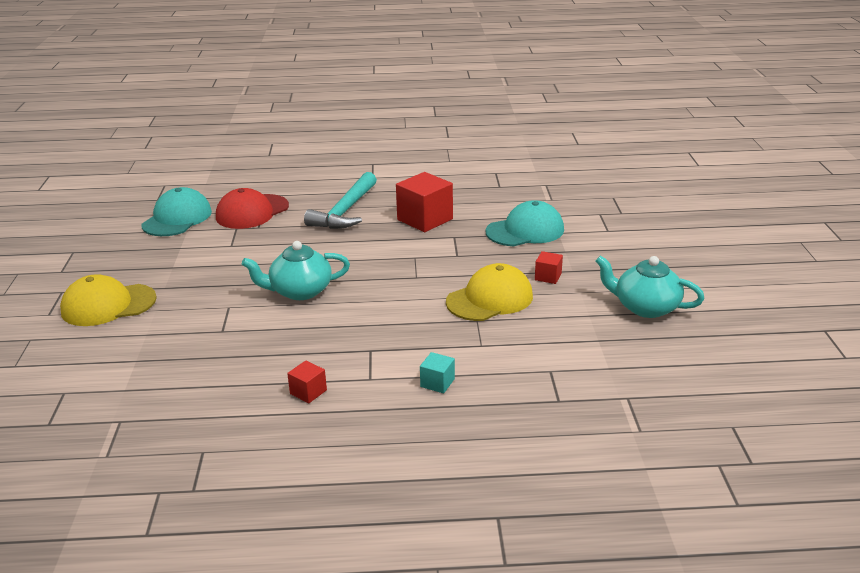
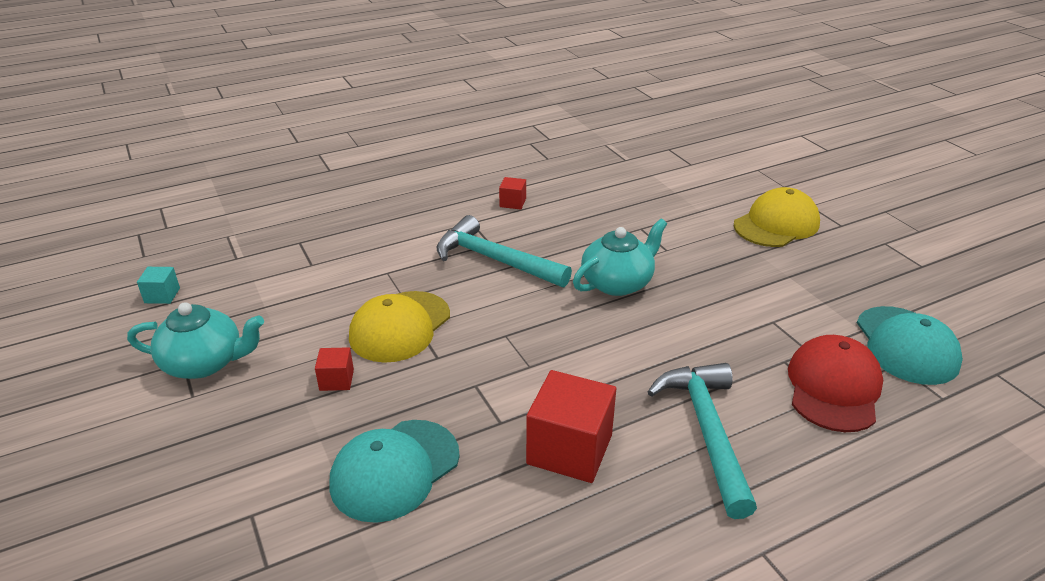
camera: 155 degrees right, 5 degrees up
(379, 333) = (495, 260): none -> turquoise hammer
(437, 383) = (411, 232): turquoise cube -> turquoise cube (162, 295)

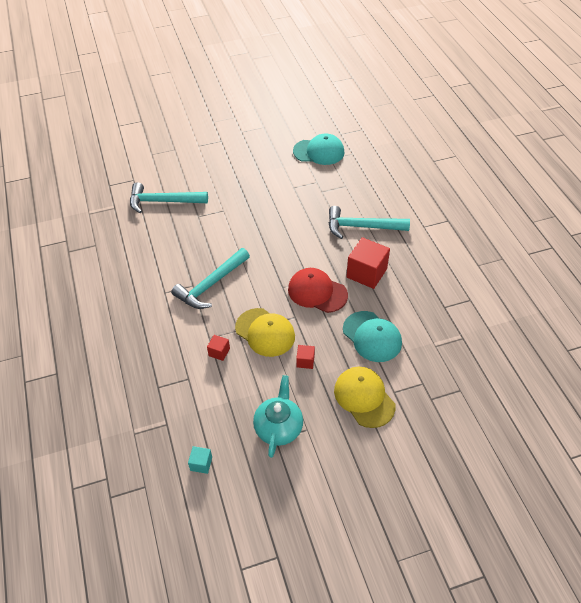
camera: 80 degrees left, 15 degrees up
(512, 203) = (148, 269): red cube -> red cube (219, 352)
(618, 282) = (248, 235): turquoise teapot -> none
(658, 194) = (163, 201): none -> turquoise hammer
(776, 224) = (212, 163): yellow cap -> yellow cap (364, 398)
(833, 388) = (341, 182): red cap -> red cap (317, 292)

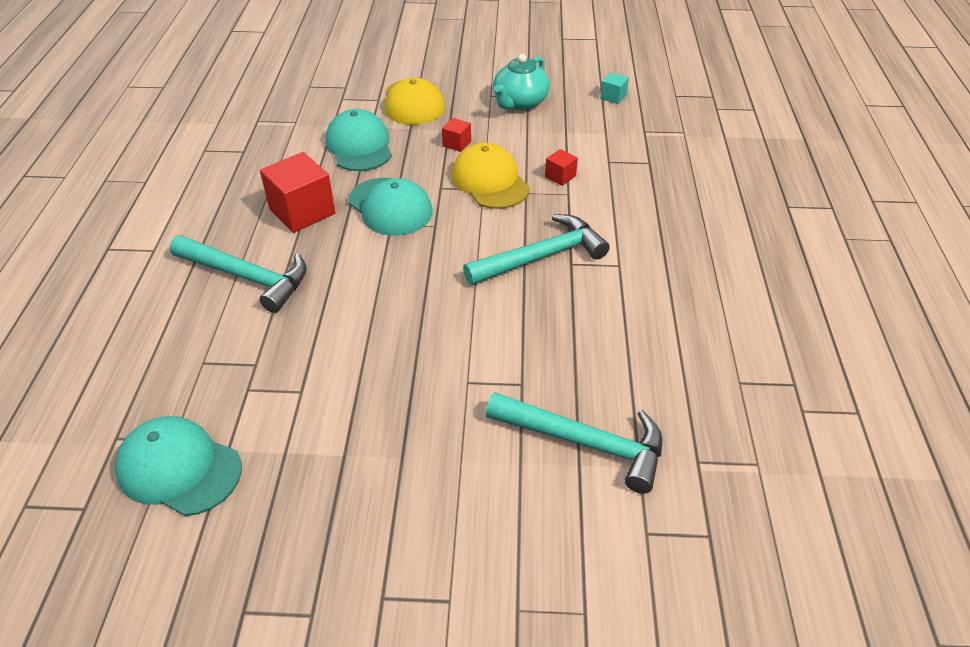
camera: 160 degrees left, 5 degrees down
(317, 292) = (390, 207): red cap -> turquoise cap

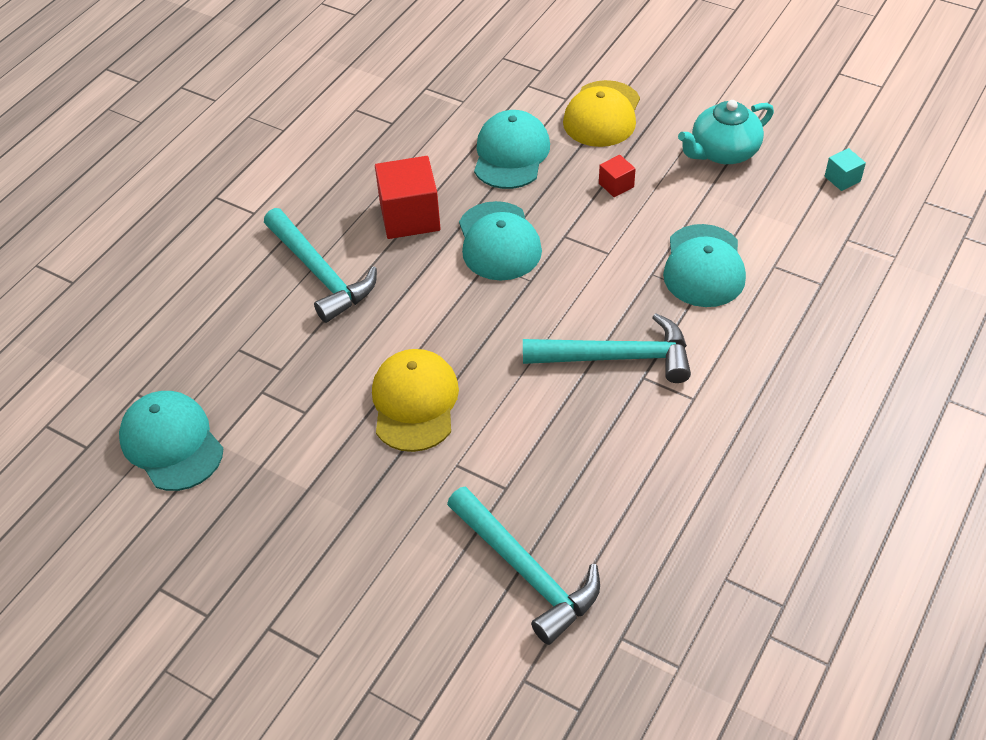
camera: 30 degrees right, 5 degrees up
(490, 181) = (622, 246): yellow cap -> yellow cap (414, 402)
(560, 176) = (704, 266): red cube -> turquoise cap

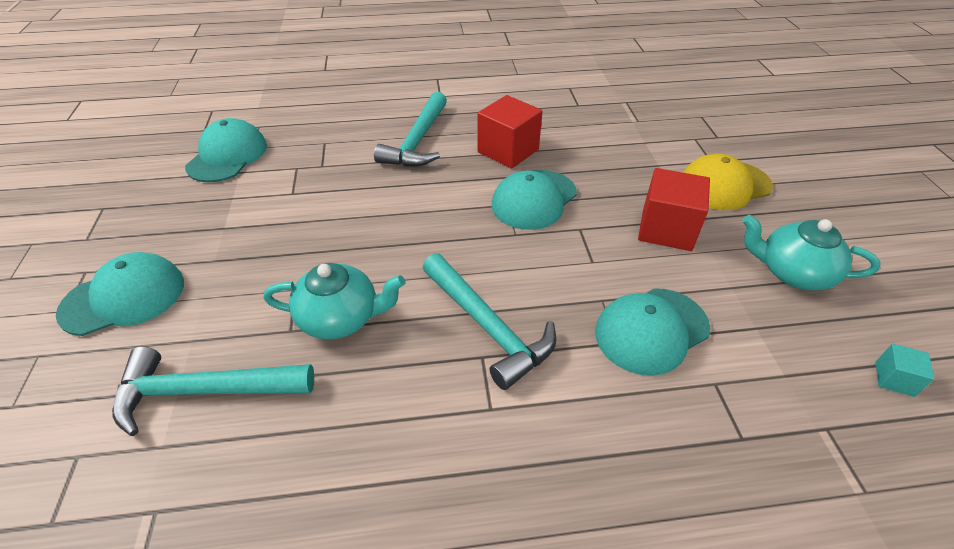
camera: 50 degrees right, 5 degrees down
(414, 402) = (340, 237): yellow cap -> none
(511, 154) = (622, 163): turquoise cap -> turquoise cap (124, 297)
(522, 447) = (341, 318): none -> turquoise teapot
(526, 571) = (205, 391): turquoise hammer -> turquoise hammer turned 75 degrees clockwise
(616, 185) = (666, 229): red cube -> red cube, size x2.06

